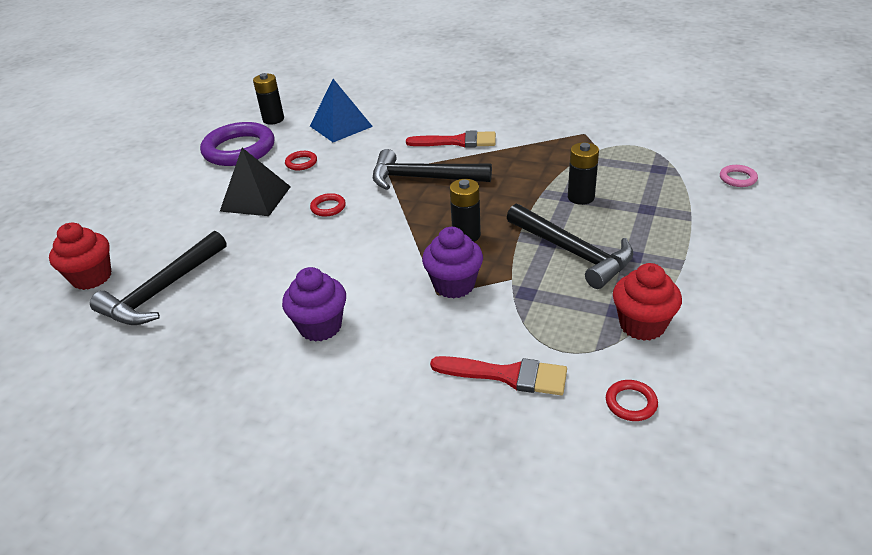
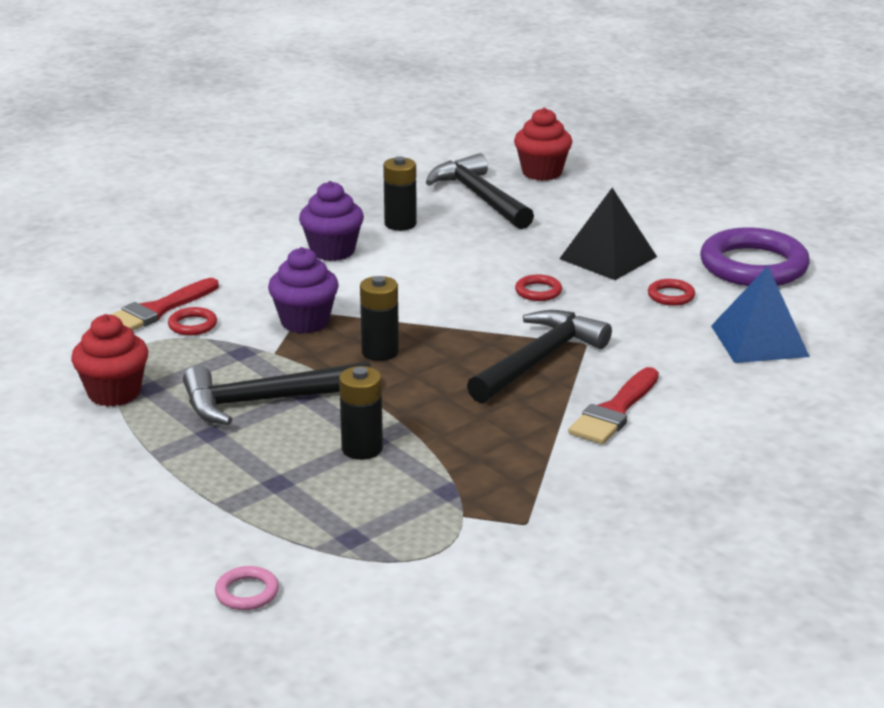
camera: 115 degrees right, 10 degrees down
(273, 119) = (831, 300): black battery -> black battery (400, 224)
(631, 403) = (48, 350): red ring -> red ring (192, 325)

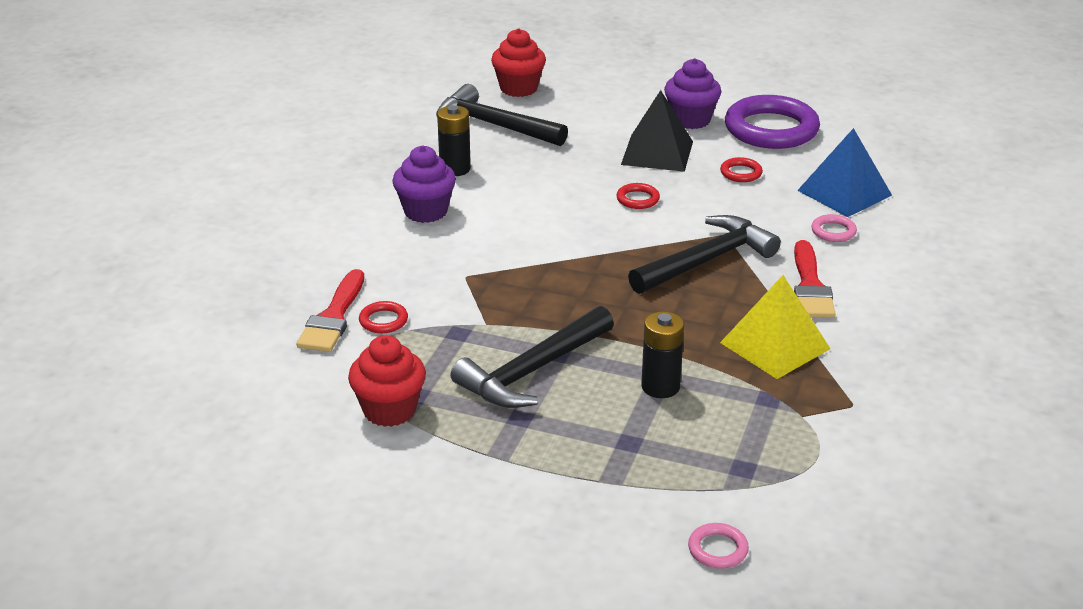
camera: 30 degrees left, 5 degrees up
(305, 322) = (479, 286): purple cupcake -> purple cupcake (690, 120)
(380, 352) = (574, 294): black battery -> none
(513, 450) = (775, 346): none -> yellow pyramid
(538, 360) = (706, 261): black hammer -> black hammer turned 45 degrees clockwise
(702, 371) = (833, 231): none -> pink ring

